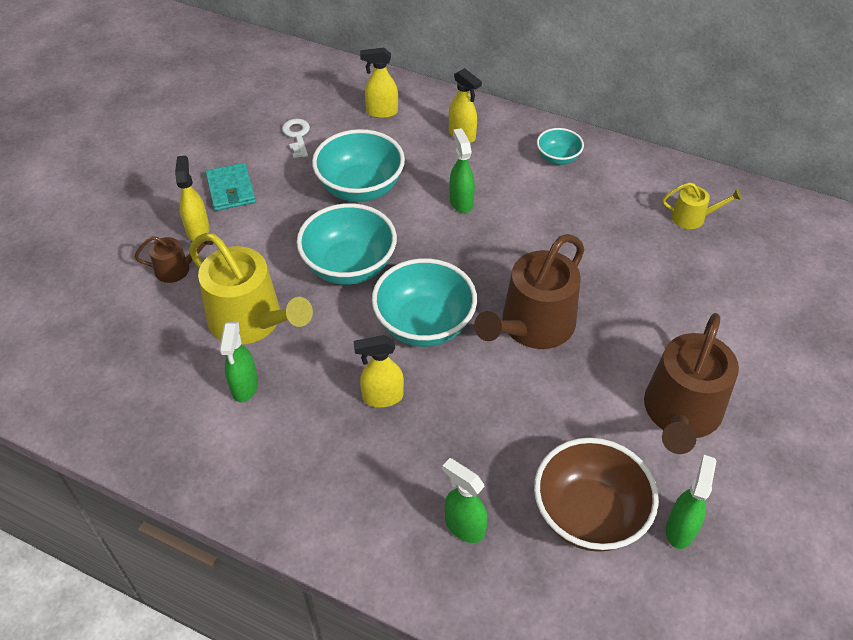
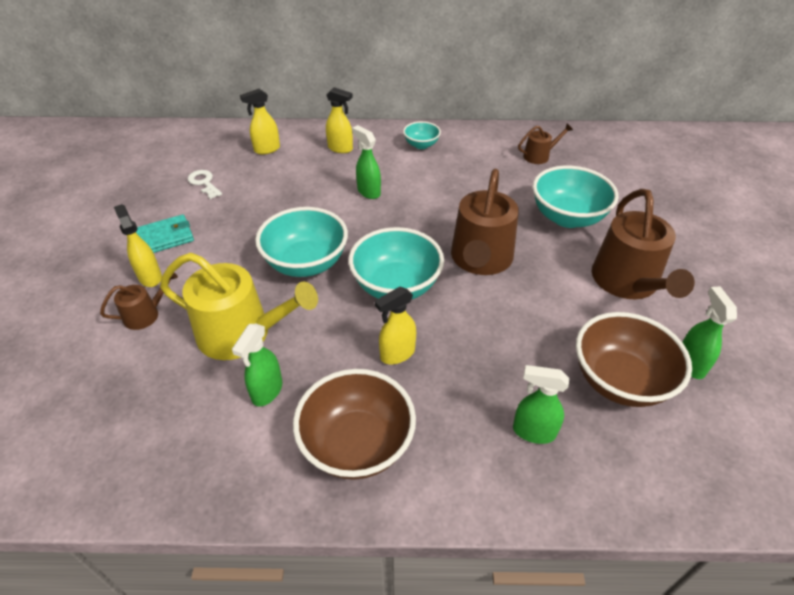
camera: 25 degrees left, 5 degrees down
(231, 189) = (165, 237): turquoise wallet -> turquoise wallet turned 75 degrees counterclockwise
(244, 387) = (267, 391): green spray bottle -> green spray bottle turned 45 degrees clockwise
(296, 469) = (357, 444): none -> brown bowl
(360, 188) = (281, 205): turquoise bowl -> turquoise bowl (567, 217)
(692, 217) = (539, 156): yellow watering can -> brown watering can

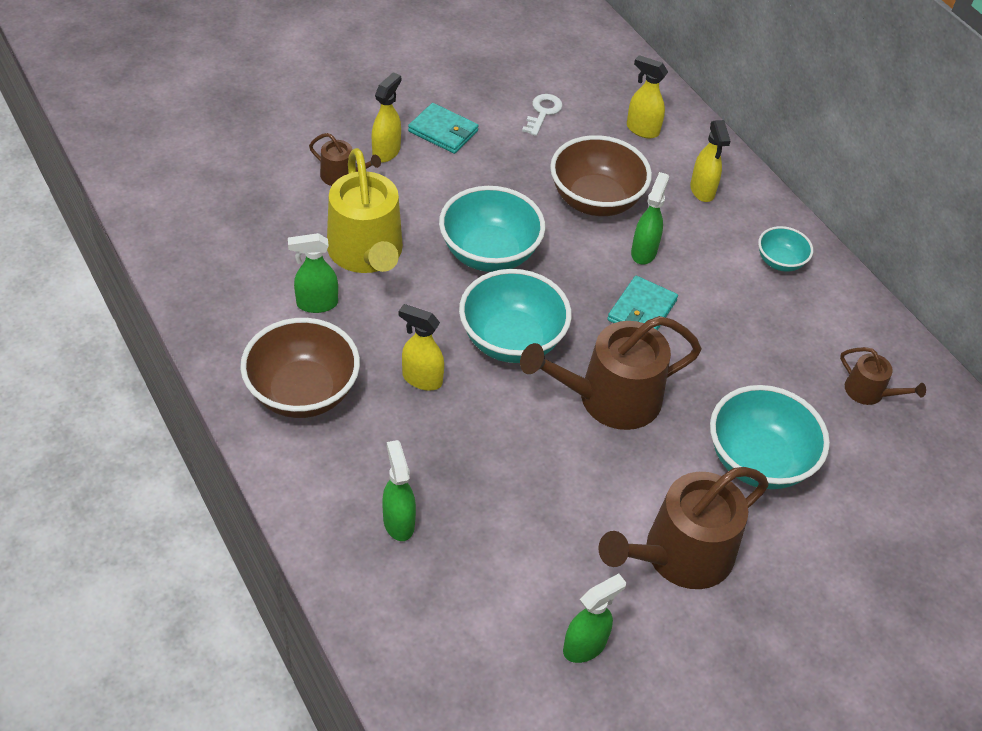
camera: 55 degrees right, 5 degrees up
(416, 213) = (642, 310): none -> turquoise wallet
(619, 381) = (513, 581): brown bowl -> brown bowl (595, 200)

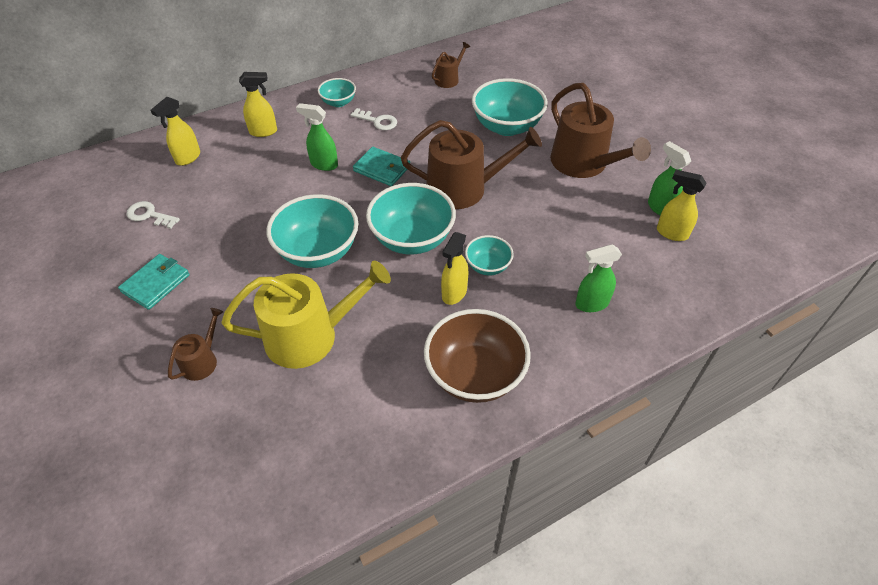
camera: 85 degrees left, 0 degrees up
(316, 304) = (371, 371): green spray bottle -> none
(386, 152) = (174, 326): yellow spray bottle -> yellow spray bottle (671, 233)
(465, 415) = (488, 266): none -> turquoise bowl
(595, 200) = (265, 187): brown bowl -> none
(610, 398) = (464, 188): brown watering can -> brown watering can turned 75 degrees counterclockwise
(744, 305) = (378, 121): none -> white key

